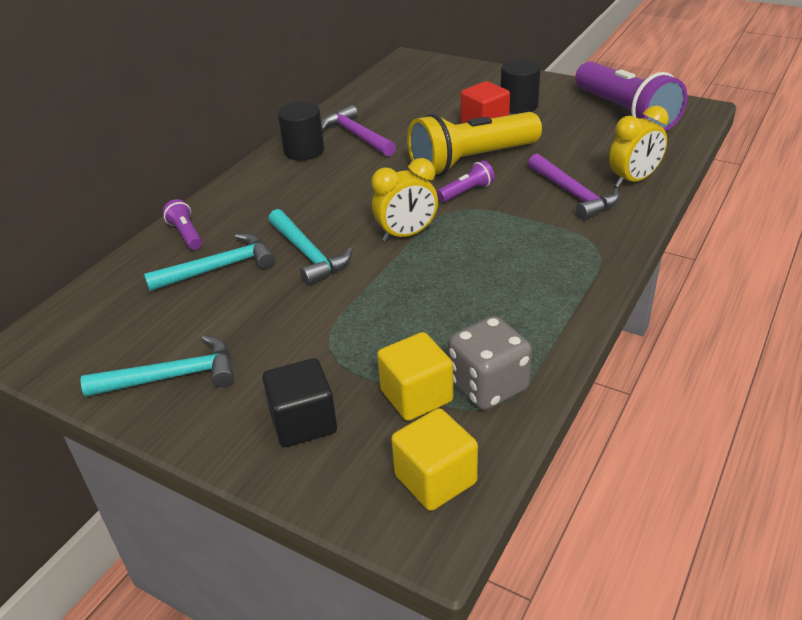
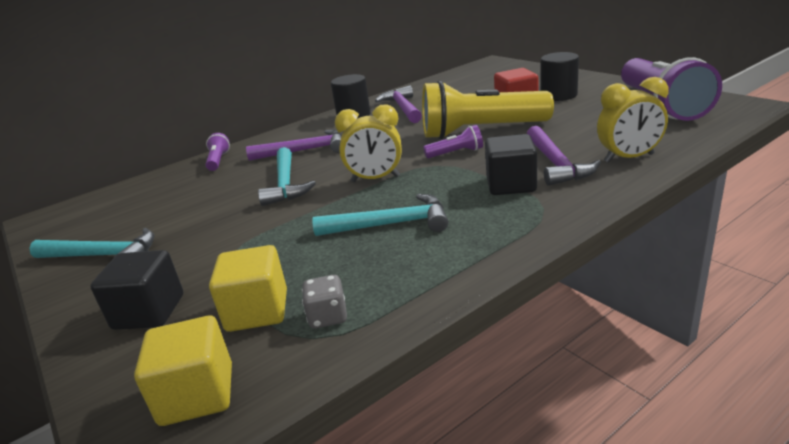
camera: 25 degrees right, 10 degrees down
(218, 268) = (215, 185): turquoise hammer -> turquoise hammer (390, 224)
(287, 207) = (304, 151): none -> purple hammer
(488, 386) = (328, 317): grey dice -> grey dice, size x0.55
(548, 223) = (511, 185): none -> black cube

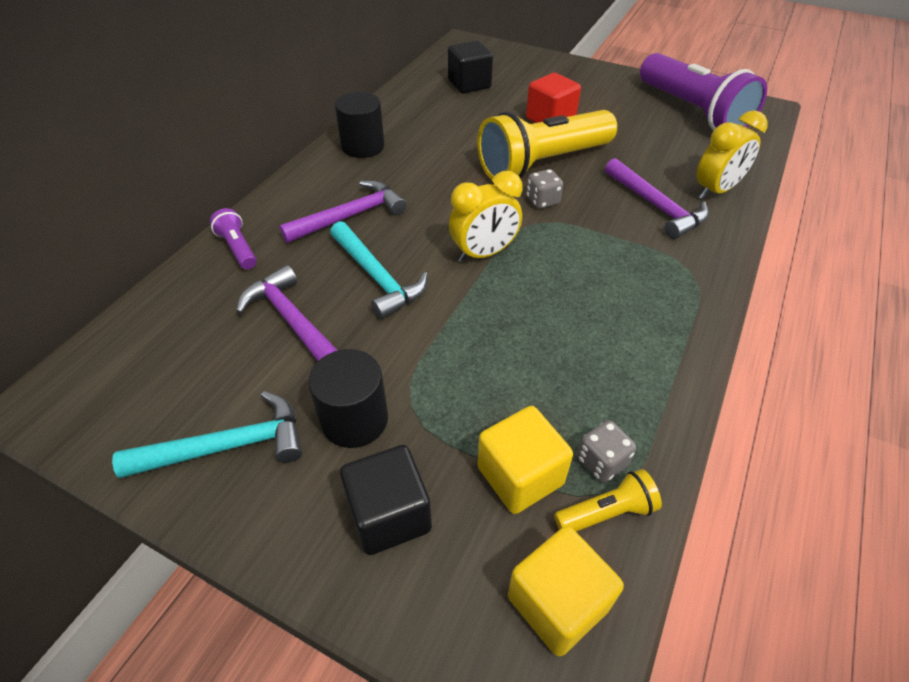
camera: 30 degrees left, 20 degrees up
(296, 350) = (607, 512): none -> yellow flashlight
(390, 224) = (558, 320): turquoise hammer -> none
(403, 108) = (418, 129): purple hammer -> purple hammer (292, 321)
(456, 153) = (542, 201): purple flashlight -> grey dice
(511, 185) = (635, 242): black cube -> black cube (469, 84)
(558, 95) = (582, 99): black cylinder -> black cylinder (355, 420)

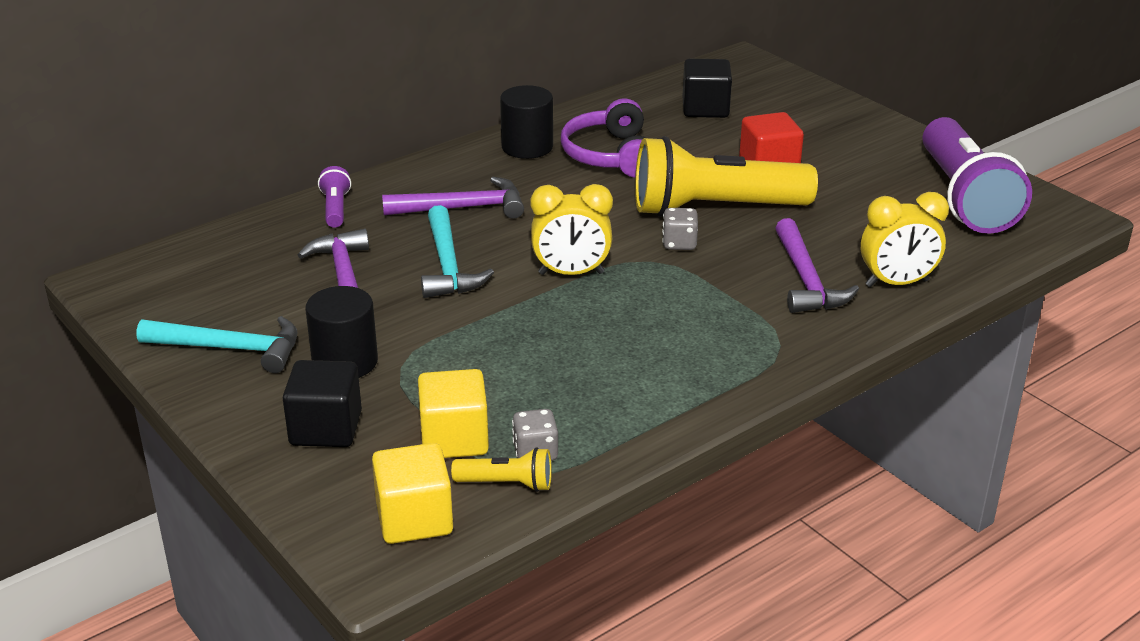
camera: 25 degrees right, 15 degrees down
(431, 138) = (610, 155): none -> purple headphones

